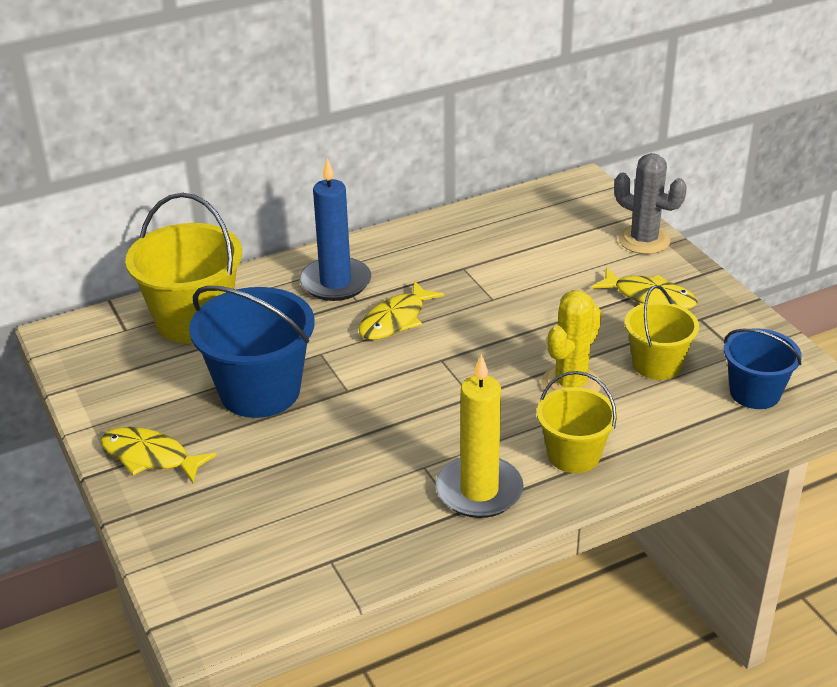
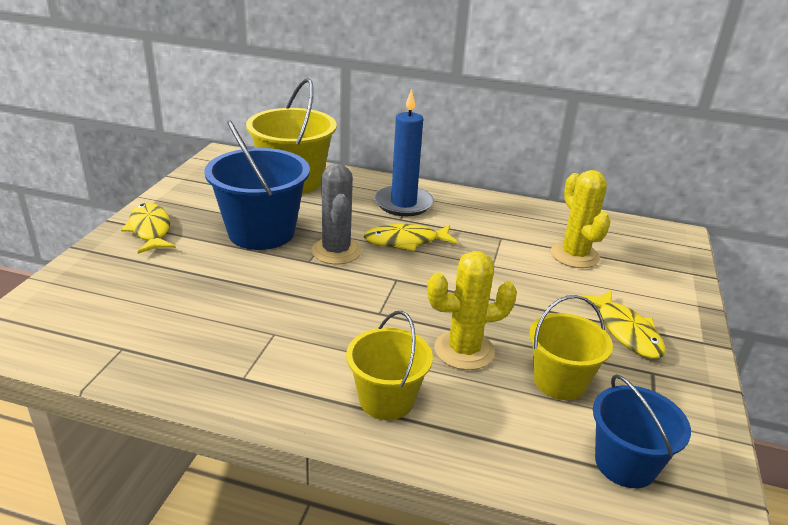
camera: 40 degrees right, 5 degrees down
(479, 491) = (280, 374): yellow candle -> none
(538, 250) = (574, 255): none -> yellow cactus
(644, 240) = (678, 292): grey cactus -> grey cactus (336, 251)

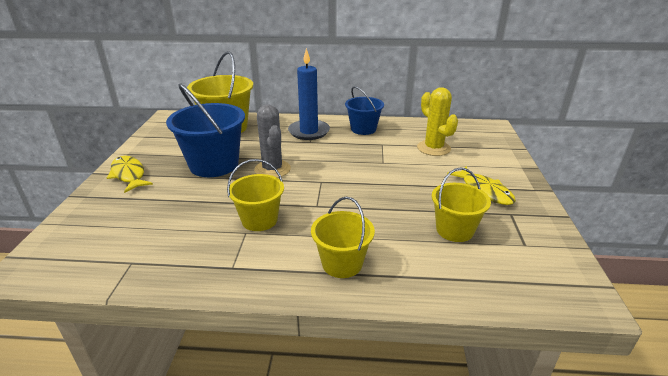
camera: 10 degrees left, 0 degrees up
(297, 320) = (259, 220): none -> yellow bucket
(406, 241) = (319, 156): yellow fish -> none
(464, 350) = (384, 221): yellow cactus -> none
(625, 463) = (517, 276): blue bucket -> blue bucket (363, 129)

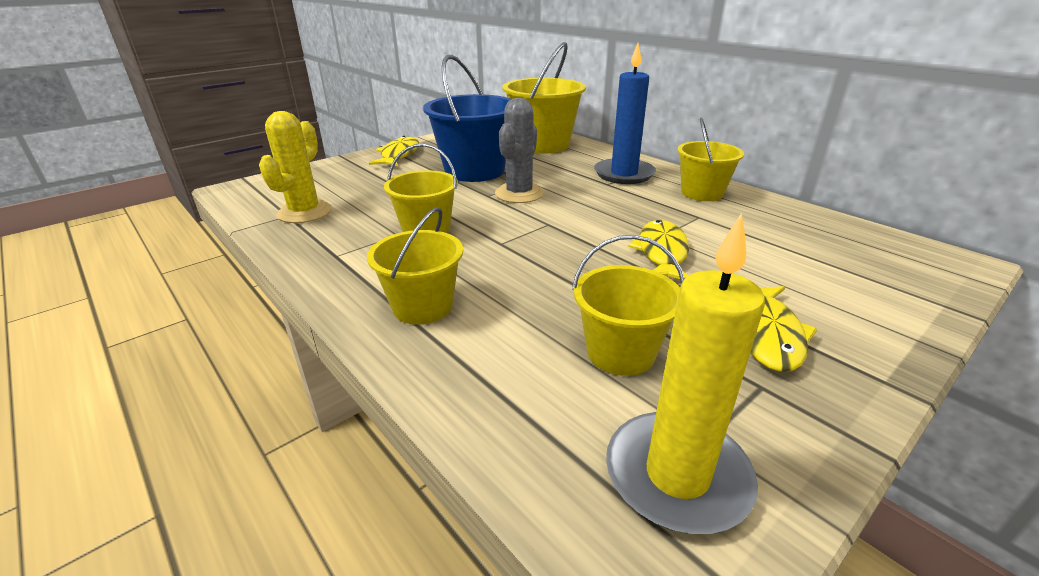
camera: 45 degrees right, 0 degrees up
(363, 129) = (702, 193): blue bucket -> yellow bucket
(397, 172) = (661, 253): none -> yellow fish
(433, 148) = (775, 249): yellow cactus -> yellow cactus (305, 212)
(536, 263) = (677, 475): none -> yellow candle

